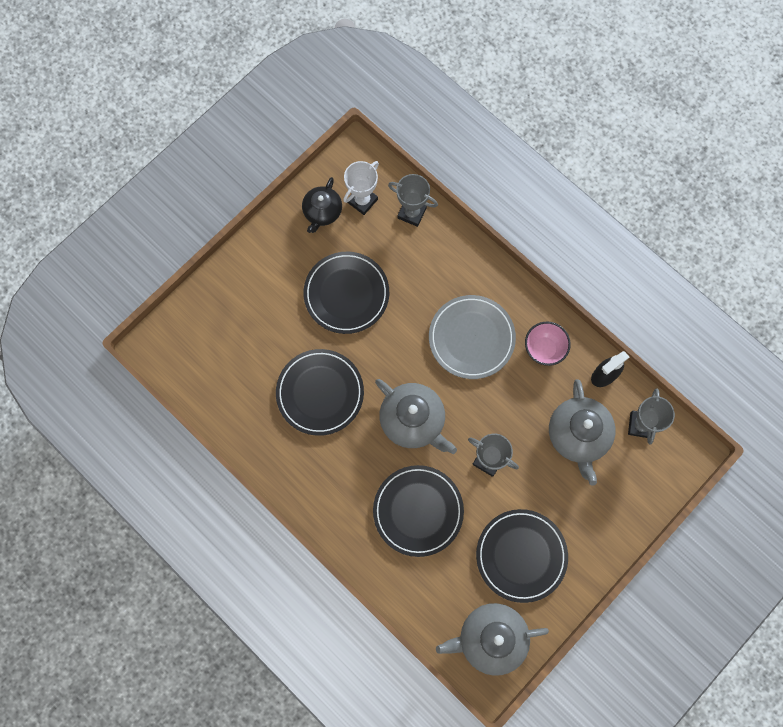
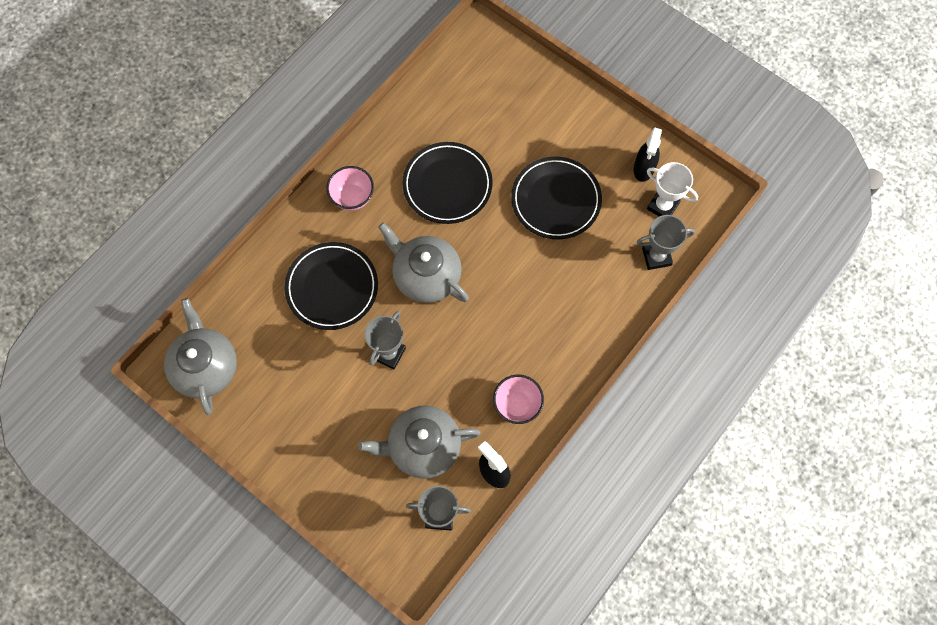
camera: 85 degrees right, 5 degrees down
(322, 212) = (644, 168): black teapot -> black spray bottle
(324, 486) = (352, 197): none -> pink bowl
(412, 213) = (656, 256): grey trophy -> grey trophy turned 60 degrees clockwise
(413, 420) = (426, 275): grey teapot -> grey teapot turned 90 degrees clockwise
(471, 338) = (521, 328): grey plate -> none
(521, 555) = (290, 392): black plate -> none

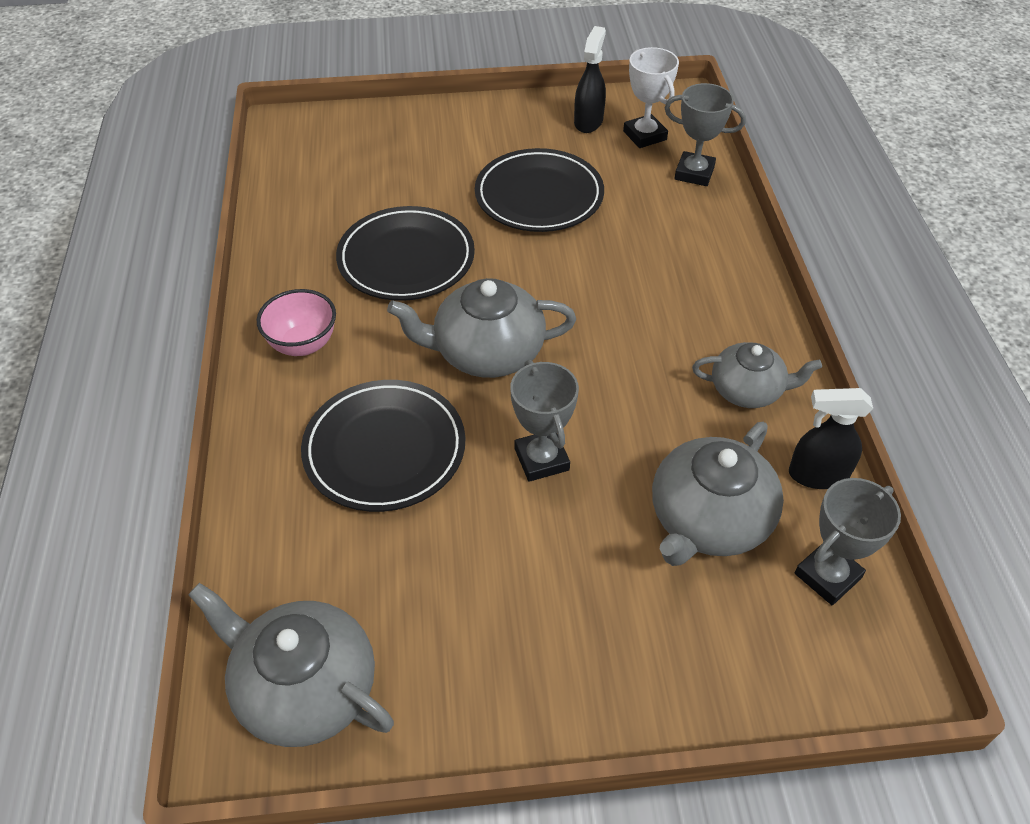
camera: 45 degrees left, 20 degrees down
(517, 405) = (747, 390): pink bowl -> grey teapot
(644, 168) = (588, 121): black spray bottle -> black spray bottle turned 135 degrees counterclockwise
(656, 256) = (694, 173): grey trophy -> grey trophy turned 75 degrees clockwise
(663, 206) = (644, 135): white trophy -> white trophy turned 75 degrees clockwise

